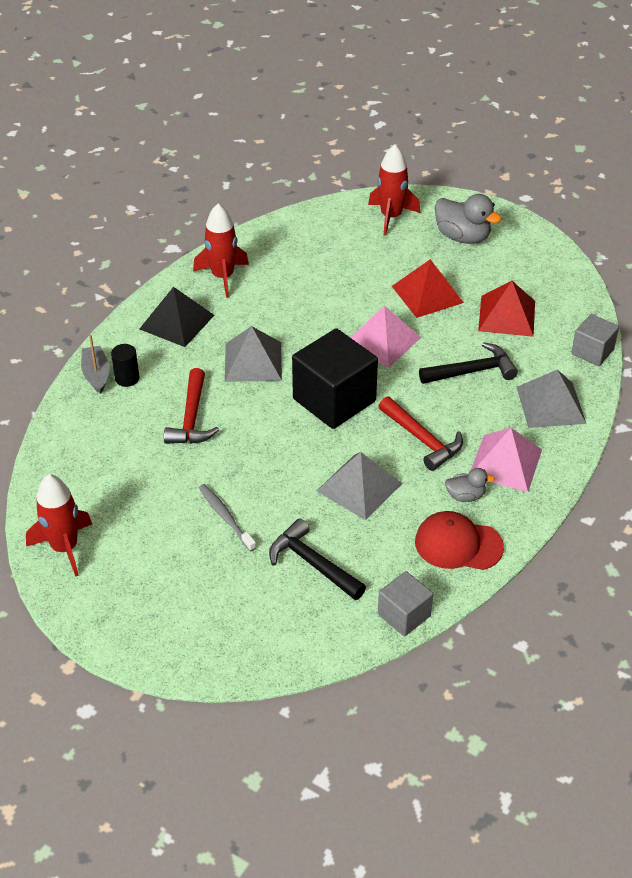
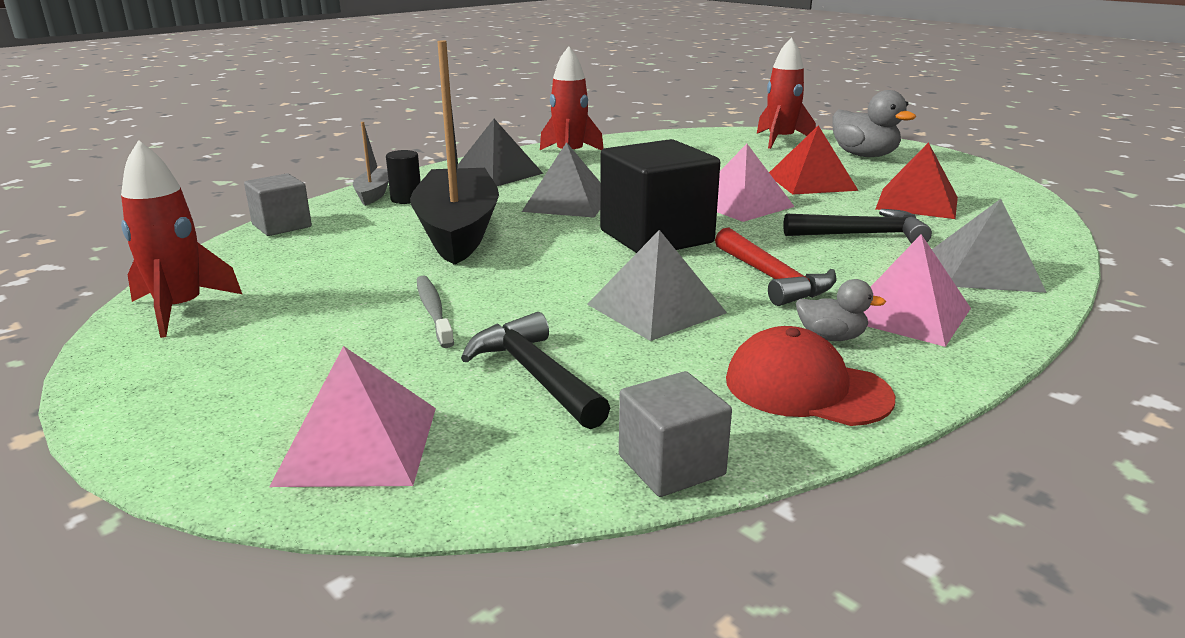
camera: 15 degrees right, 20 degrees down
(191, 418) = (458, 231): red hammer -> black boat
(247, 634) = (358, 444): none -> pink pyramid
(592, 352) = (1047, 237): grey cube -> grey cube (282, 226)

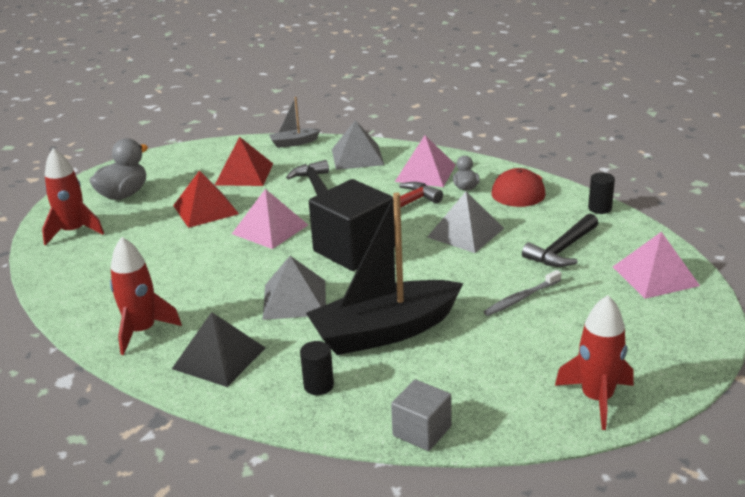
camera: 105 degrees left, 5 degrees up
(374, 194) = (311, 412): grey boat -> grey boat (294, 143)
(671, 465) = (599, 208): grey cube -> black cylinder

